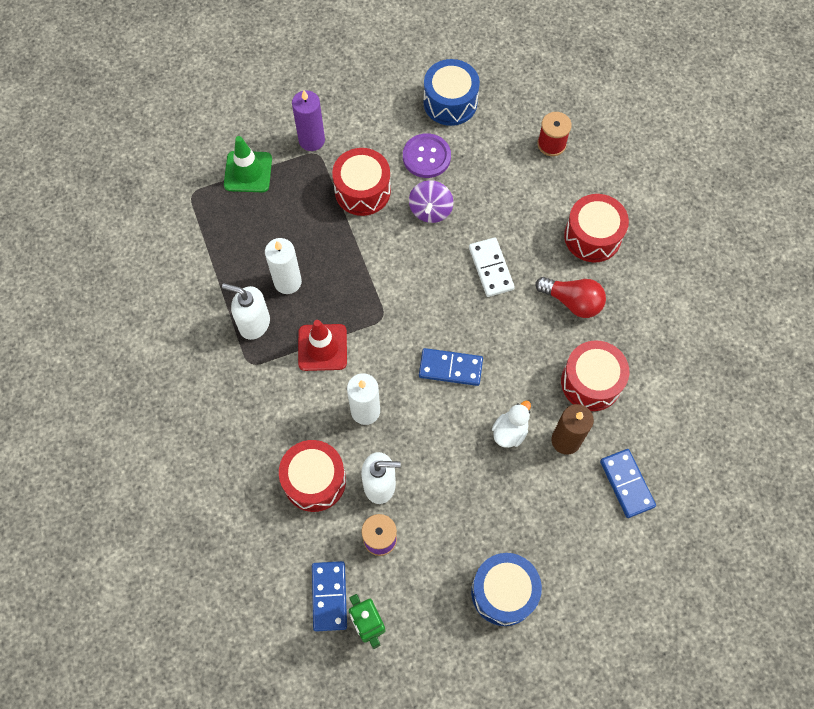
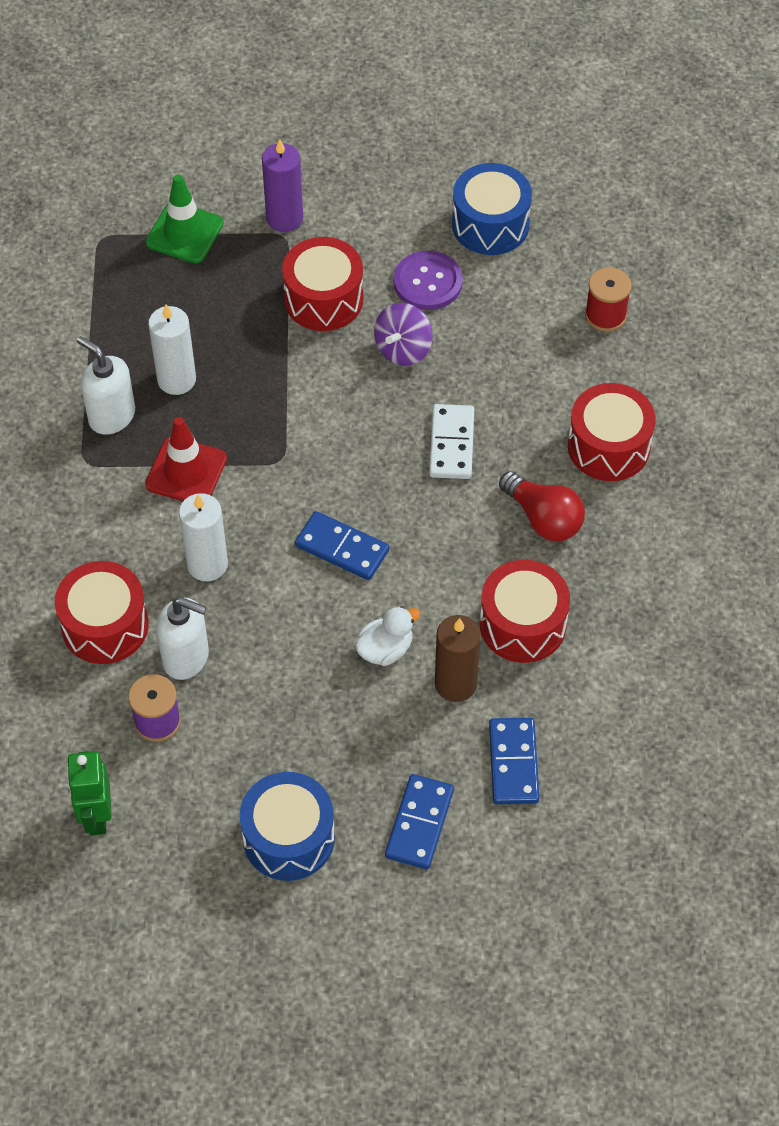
camera: 20 degrees right, 10 degrees down
(329, 596) = (63, 767): blue domino -> blue domino (419, 823)

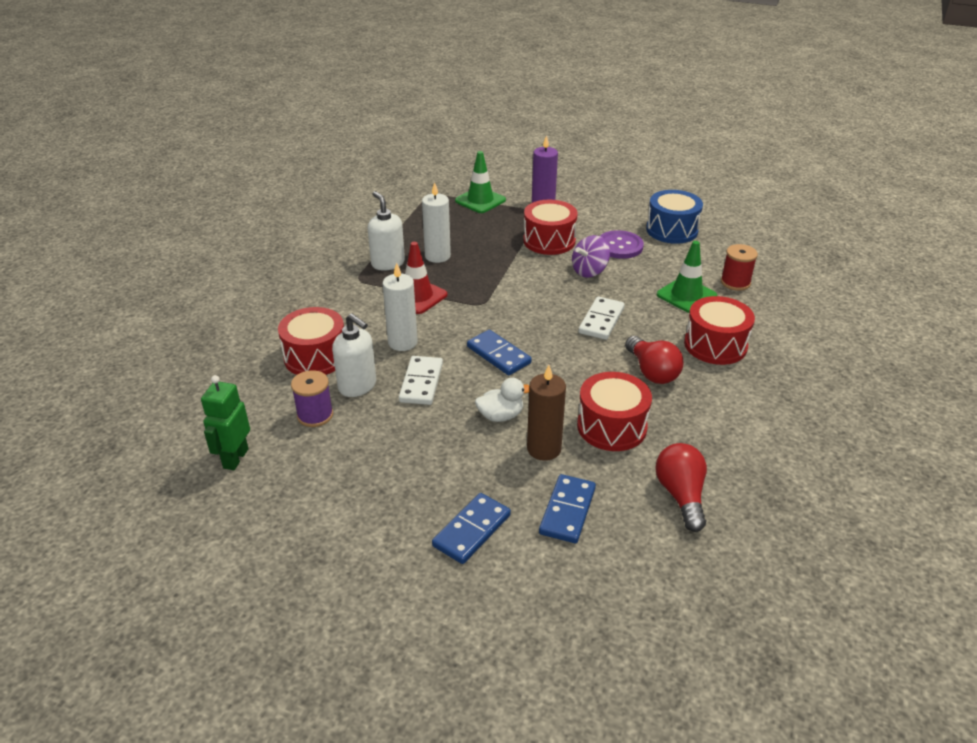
camera: 20 degrees right, 20 degrees down
(264, 627) = (421, 383): none -> white domino
(288, 837) = (364, 511): blue drum -> none
(548, 361) = (686, 295): none -> green traffic cone
(629, 701) = (681, 495): none -> red light bulb

